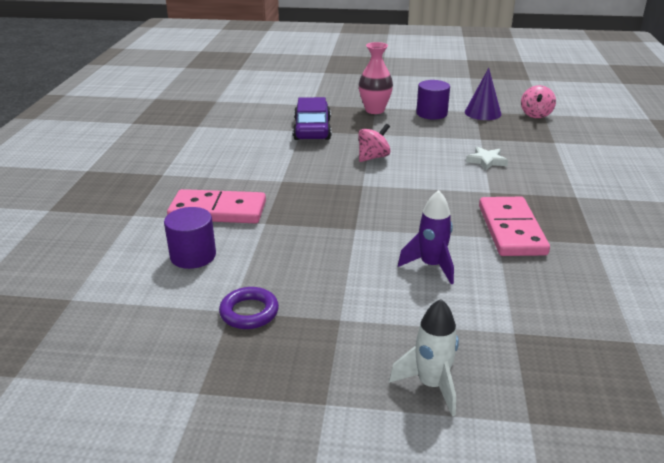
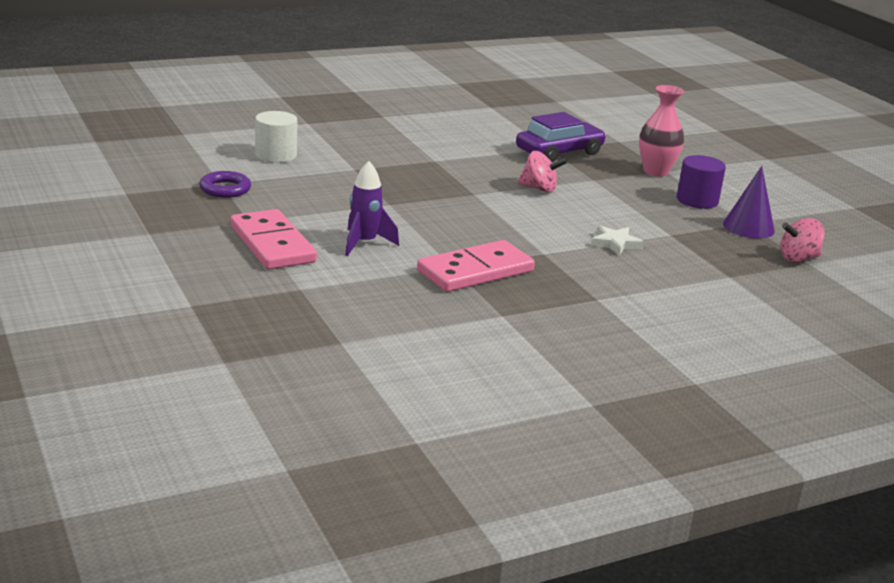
camera: 55 degrees right, 5 degrees down
(193, 256) = (276, 155): purple cylinder -> white cylinder
(218, 211) = (350, 148): pink domino -> pink domino (272, 244)
(431, 385) = (201, 265): white rocket -> none

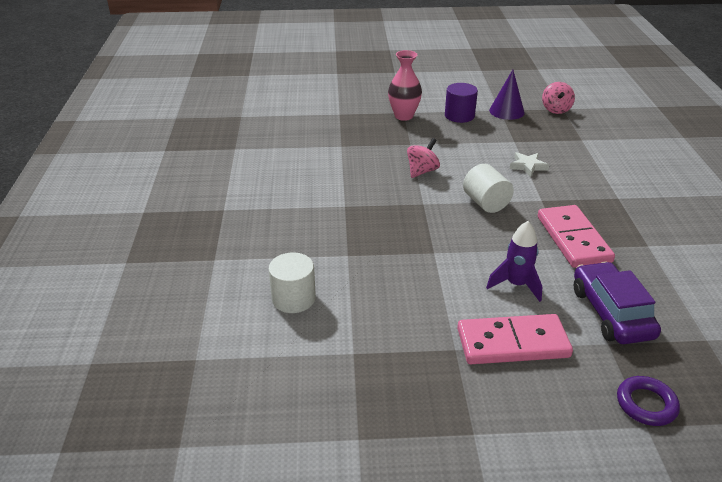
camera: 65 degrees left, 10 degrees up
(225, 189) = (371, 352): purple ring -> purple ring (646, 404)
(505, 223) = (486, 203): none -> white cylinder
(559, 152) = (351, 143): purple car -> purple car (611, 313)

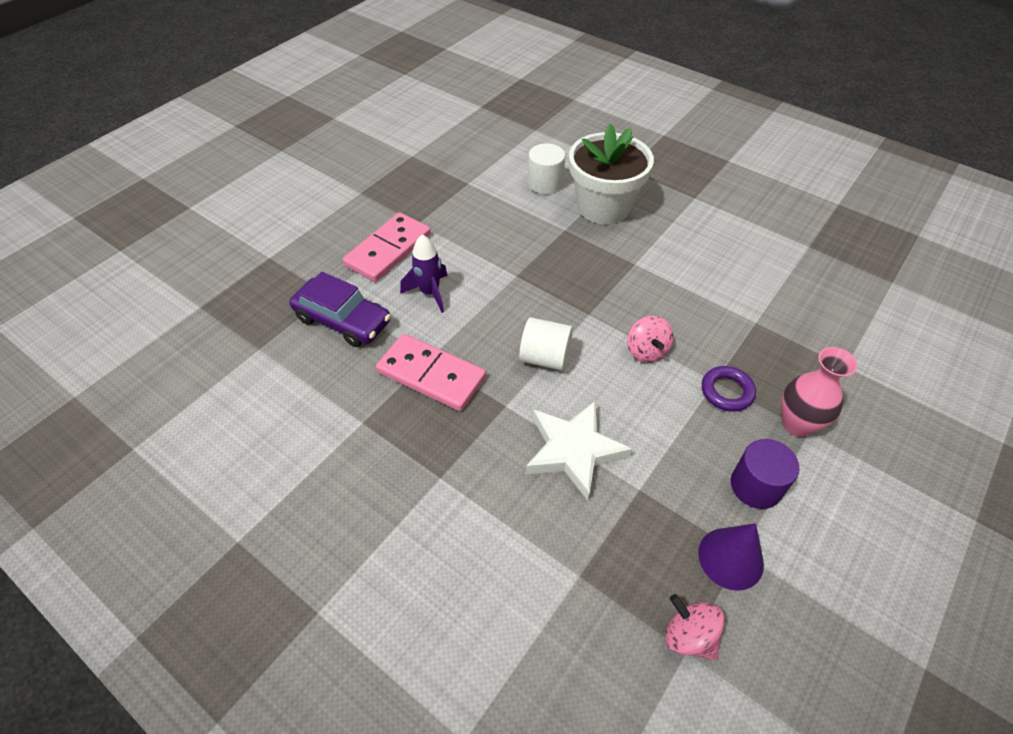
camera: 130 degrees right, 15 degrees up
(291, 248) = (603, 207): none -> white flower pot
(528, 166) = (573, 451): white star -> white star, size x1.90
(646, 404) = (276, 270): purple ring -> purple ring (727, 391)

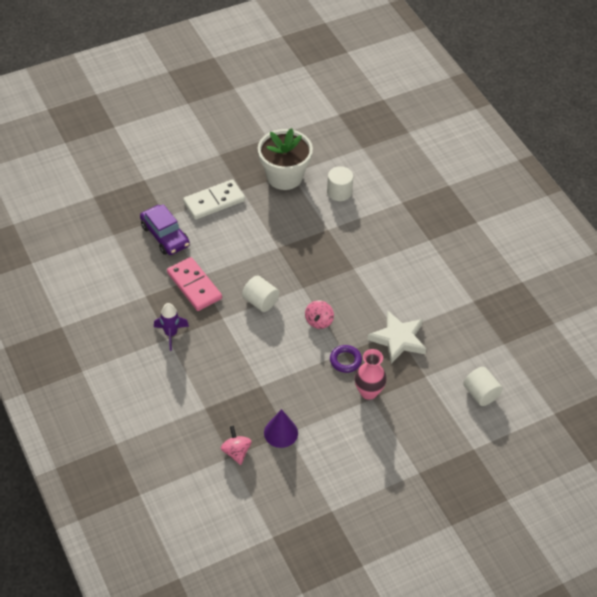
camera: 25 degrees right, 0 degrees up
(388, 250) = (214, 201): pink domino -> white domino
(430, 293) = (221, 238): purple rocket -> purple rocket (171, 334)
(573, 451) = (241, 354): white star -> white star (398, 339)
(603, 207) = (364, 223): white flower pot -> white flower pot (284, 176)
(756, 486) = (320, 409): purple cylinder -> none
(933, 358) = (480, 394): none -> white cylinder

